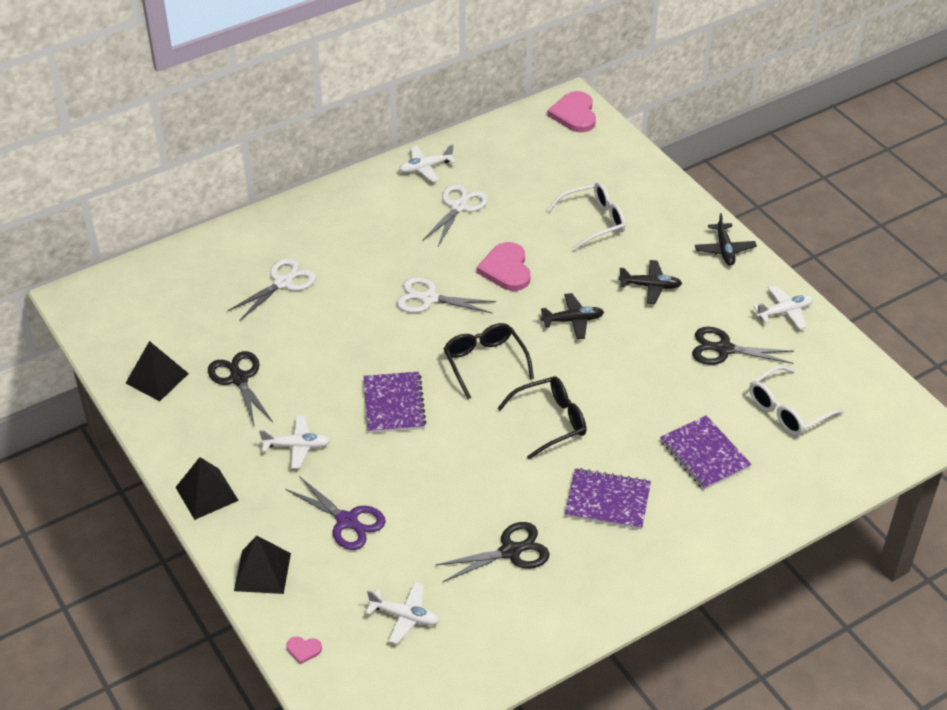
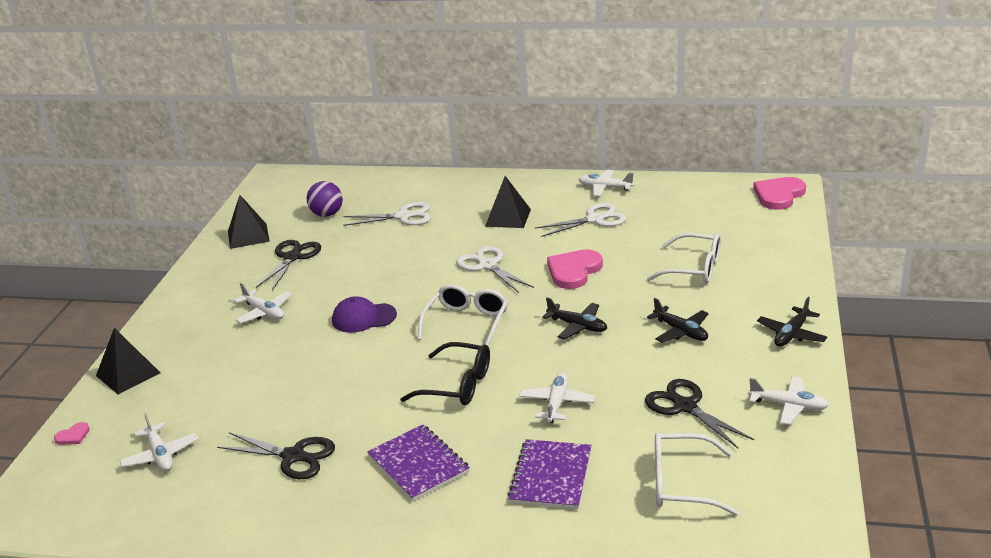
camera: 45 degrees right, 15 degrees down
(203, 316) = (327, 214): none -> purple ball
(206, 493) = (172, 312): black pyramid -> black pyramid (508, 217)
(303, 650) = (73, 436): pink heart -> pink heart turned 90 degrees counterclockwise
(347, 521) = (222, 373): purple scissors -> none
(394, 404) = (363, 318): purple notebook -> purple cap
(485, 363) = (466, 323): black glasses -> white glasses
(639, 396) = (557, 403): none -> white plane

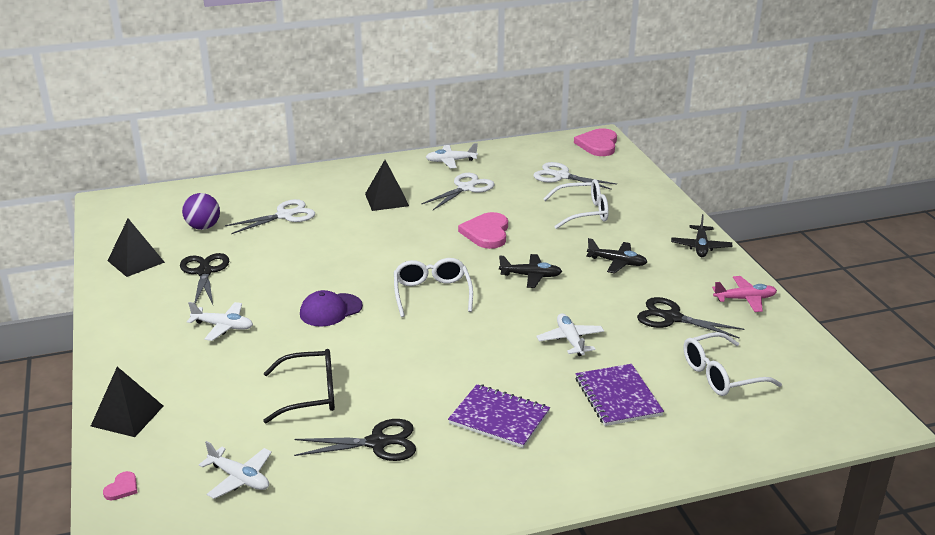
camera: 30 degrees left, 0 degrees up
(457, 385) = (471, 346): black glasses -> black glasses (309, 394)
(487, 265) = (406, 243): white scissors -> white scissors (561, 176)
(788, 406) = (745, 299): white plane -> pink plane

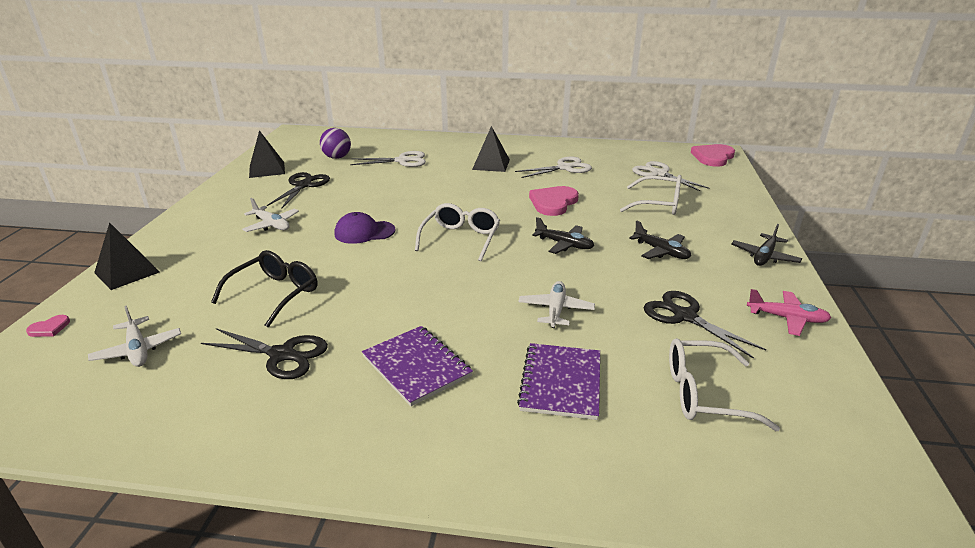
camera: 25 degrees right, 0 degrees up
(309, 394) = (274, 294): black glasses -> black glasses turned 75 degrees counterclockwise
(451, 161) = (569, 148): white plane -> none

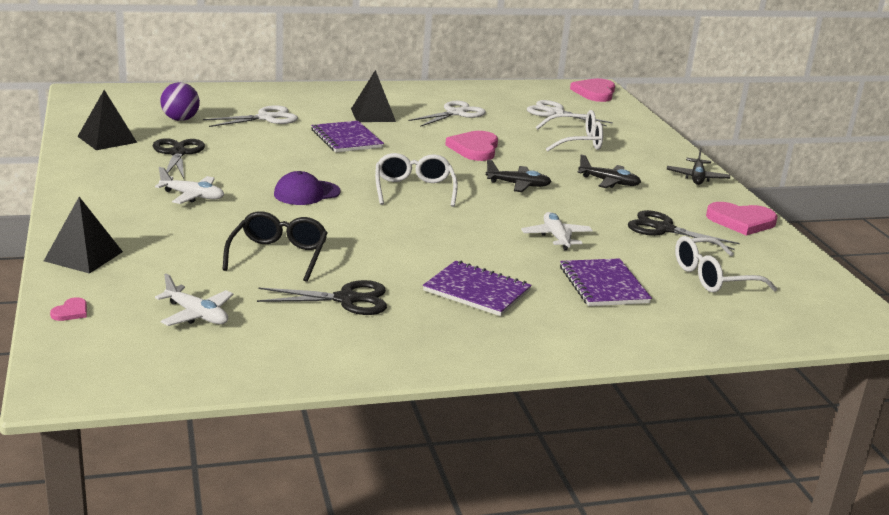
camera: 25 degrees left, 5 degrees down
(448, 184) = (346, 139): none -> purple notebook
(787, 318) = (741, 221): pink plane -> pink heart

